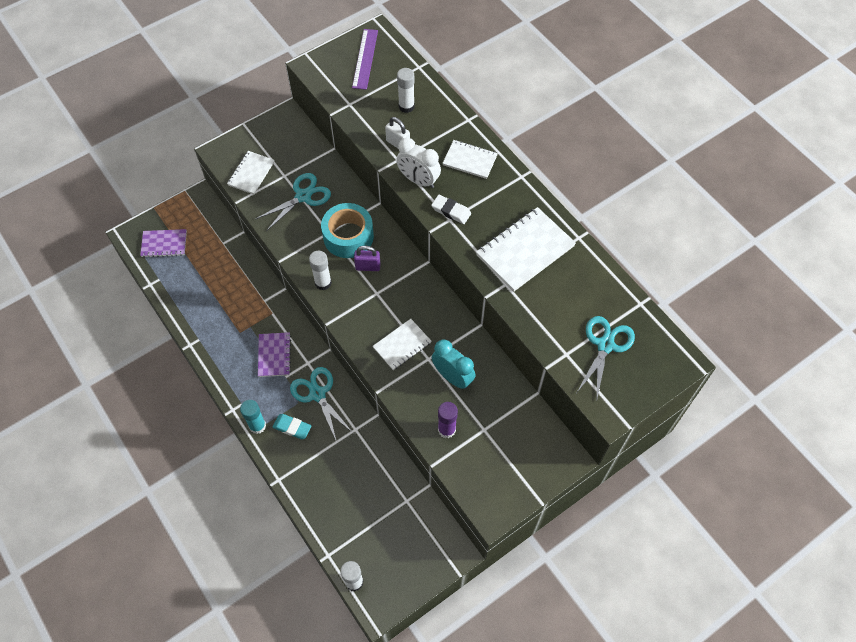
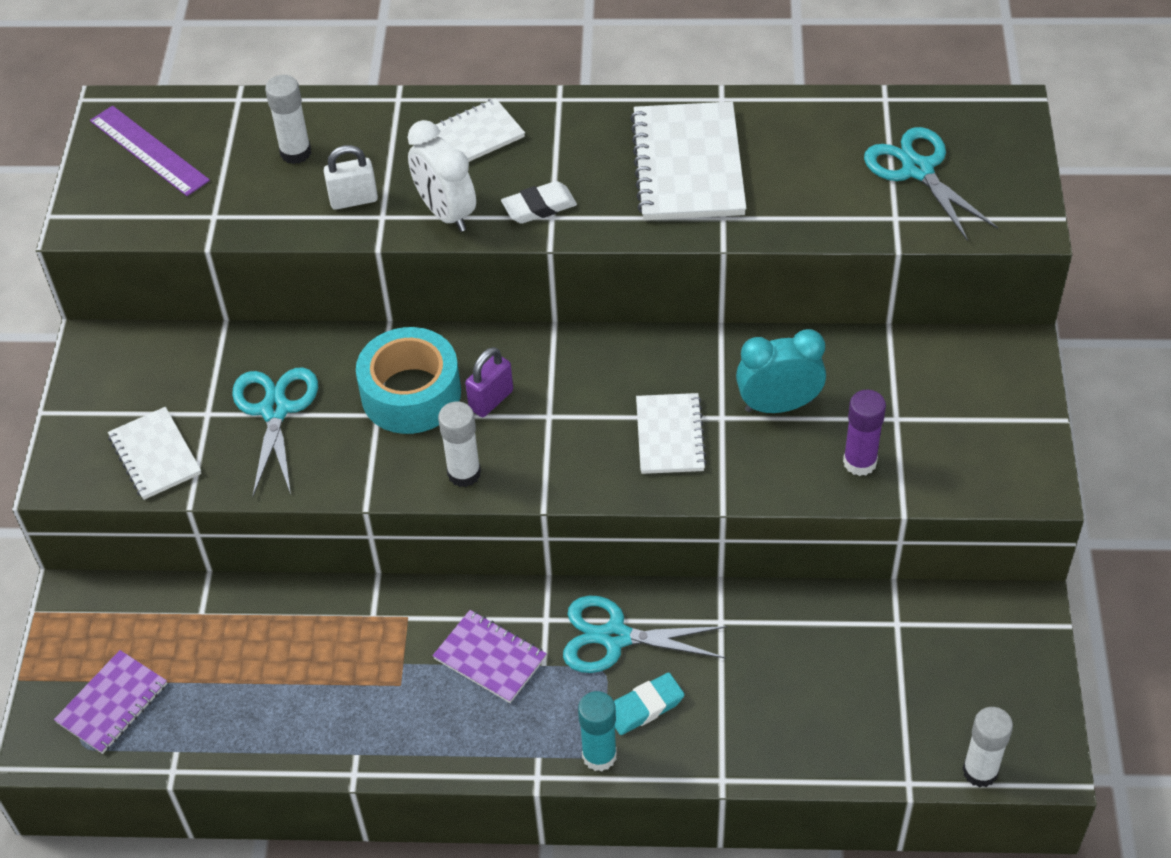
camera: 50 degrees left, 10 degrees down
(418, 180) = (446, 213): white clock -> white clock turned 75 degrees clockwise

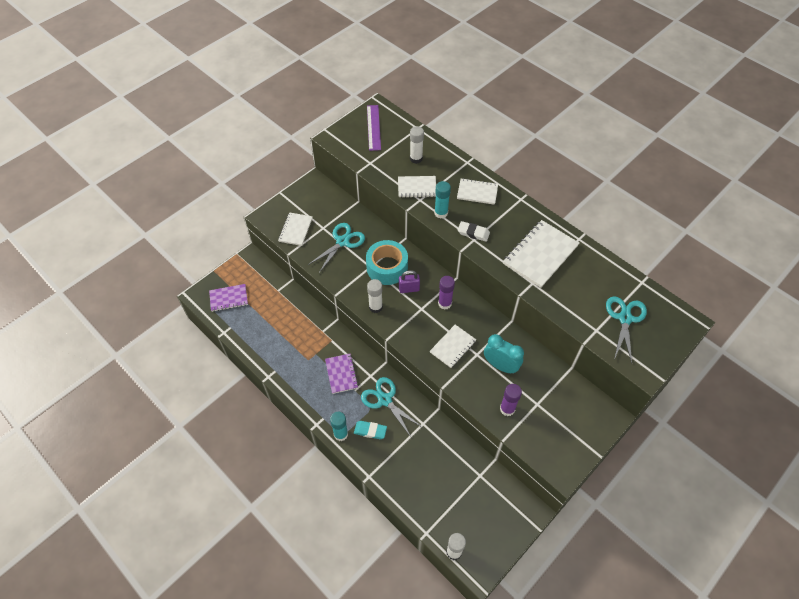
camera: 40 degrees right, 5 degrees up
(353, 200) = (417, 187): white padlock -> white notebook
(446, 213) = (441, 213): white clock -> turquoise glue stick
(580, 377) = (444, 303): none -> purple glue stick

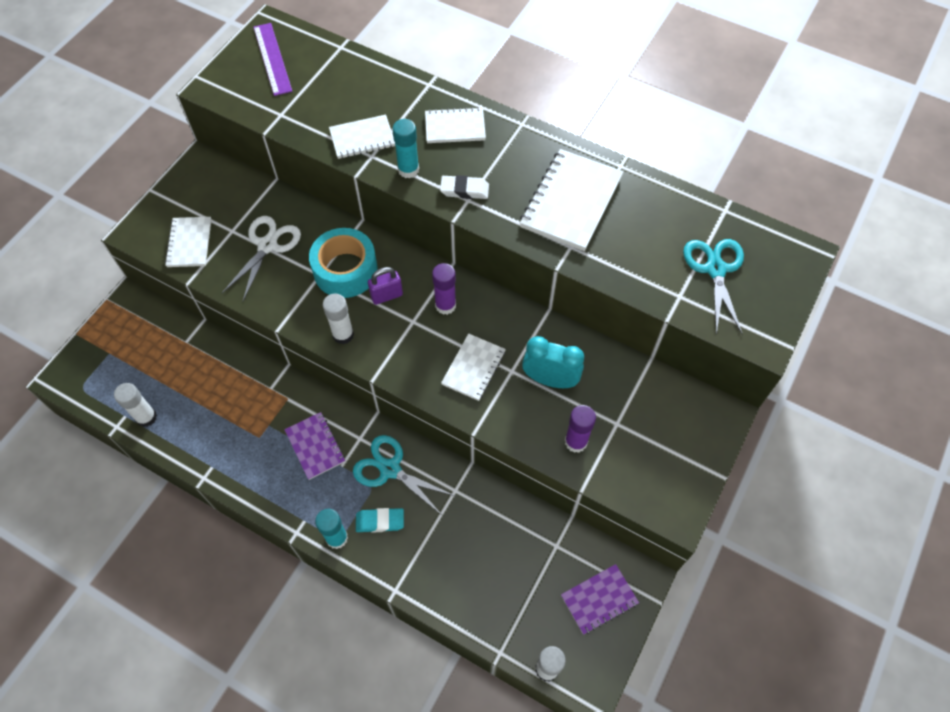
camera: 15 degrees left, 5 degrees up
(229, 298) = (111, 371): purple notebook -> purple notebook (599, 599)
(342, 241) = (267, 245): turquoise scissors -> white scissors
(416, 158) = (349, 94): white glue stick -> white glue stick (146, 417)

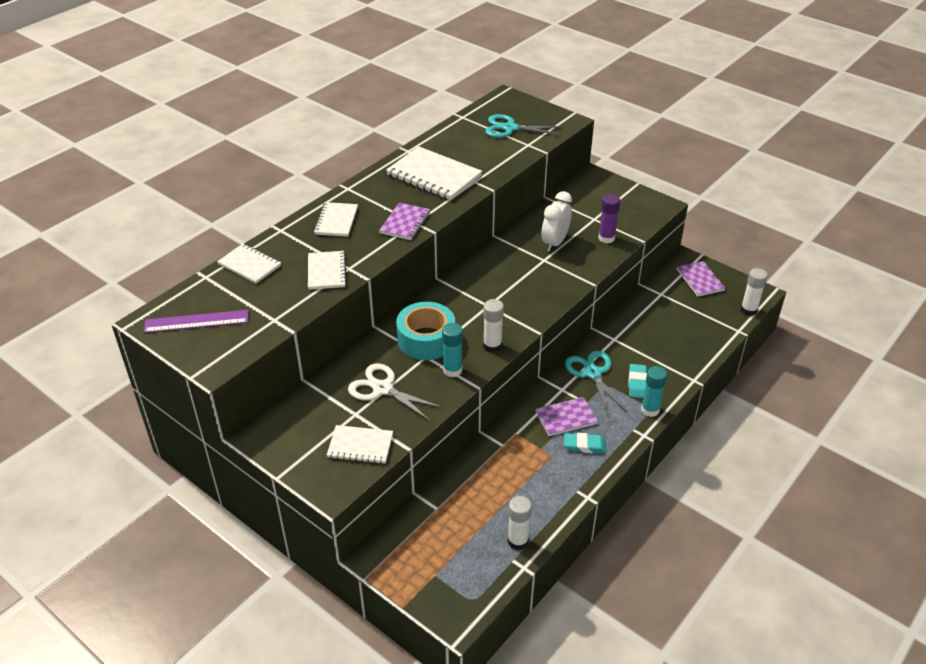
camera: 80 degrees left, 20 degrees down
(275, 469) = (584, 445): none -> turquoise eraser
(386, 295) = (459, 317): purple padlock -> none
(390, 469) = (592, 373): turquoise scissors -> turquoise scissors turned 120 degrees clockwise
(408, 170) = (372, 249): turquoise glue stick -> turquoise glue stick (452, 370)
(445, 305) = (477, 286): purple glue stick -> none
(464, 190) = (405, 223): white eraser -> purple notebook
(473, 368) = (538, 278): white notebook -> white notebook (249, 265)
(550, 379) = (555, 243): turquoise clock -> white clock

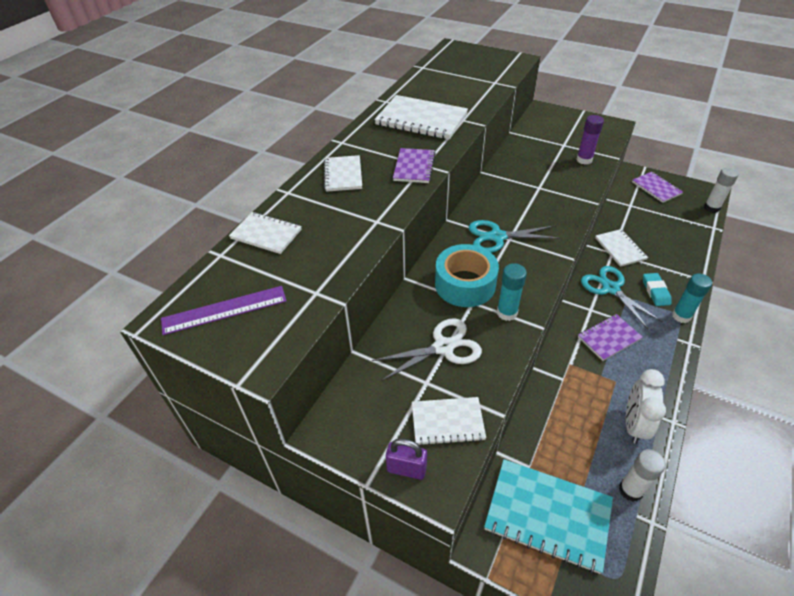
camera: 10 degrees left, 5 degrees up
(313, 472) = (406, 469): none -> purple padlock
(326, 271) = (354, 228): white notebook -> white notebook (620, 249)
(382, 389) = (443, 347): white scissors -> white scissors turned 135 degrees clockwise
(435, 546) = (547, 515): none -> turquoise notebook
(492, 346) = (534, 280): white glue stick -> none
(510, 128) = (470, 71): turquoise scissors -> turquoise scissors (497, 237)
(555, 243) = (540, 170): white clock -> white clock (634, 424)
(584, 445) = (641, 364): turquoise eraser -> none

